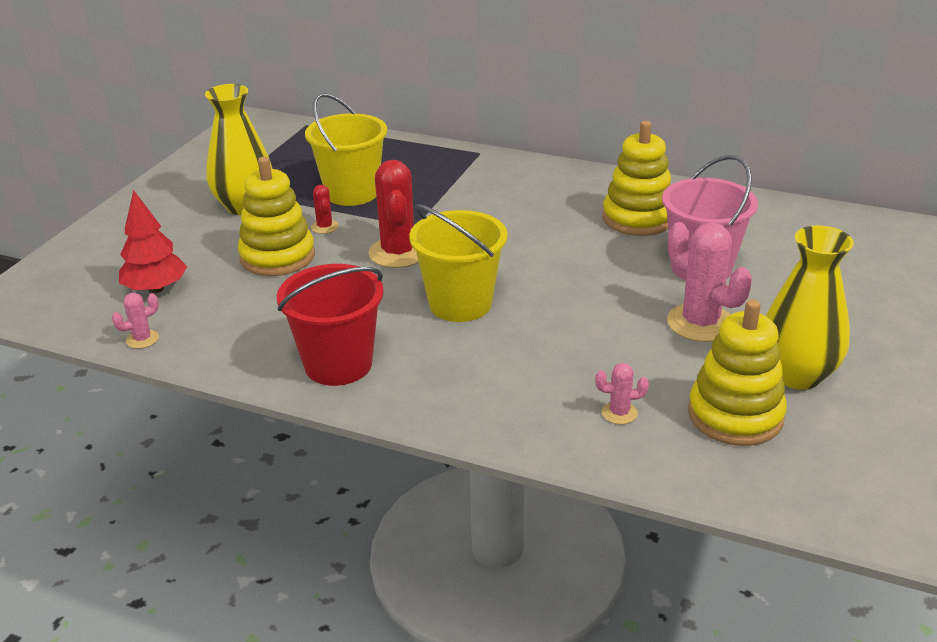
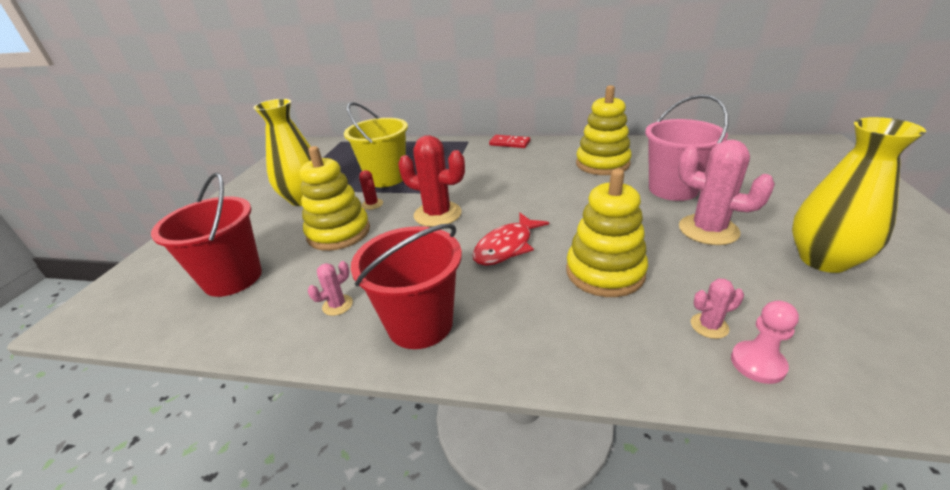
camera: 10 degrees left, 0 degrees up
(142, 339) = (220, 332): pink cactus -> pink cactus (337, 305)
(156, 289) = (233, 278): red tree -> red bucket
(398, 253) = (437, 214): red cactus -> red cactus turned 45 degrees counterclockwise
(460, 304) = (506, 247): yellow bucket -> red fish
(534, 166) = (509, 143): none -> red domino
(638, 448) = (757, 363): none -> pink pawn
(735, 415) = (811, 308): yellow stacking toy -> yellow stacking toy (605, 272)

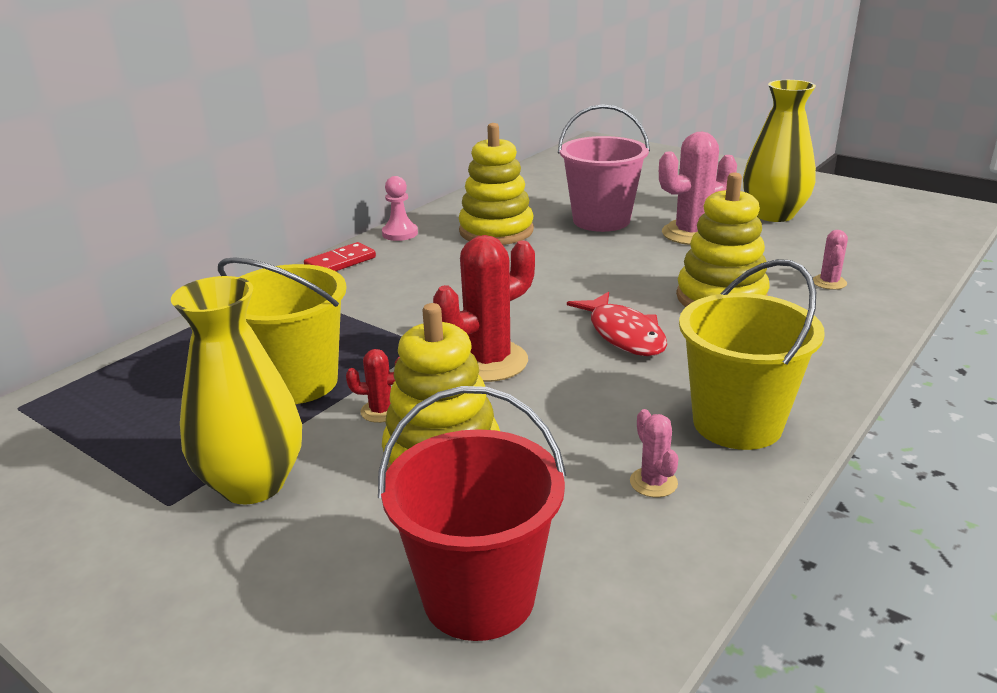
camera: 65 degrees left, 5 degrees down
(420, 324) = (737, 423): red bucket -> yellow bucket
(757, 363) = (880, 282): pink pawn -> pink pawn (400, 233)

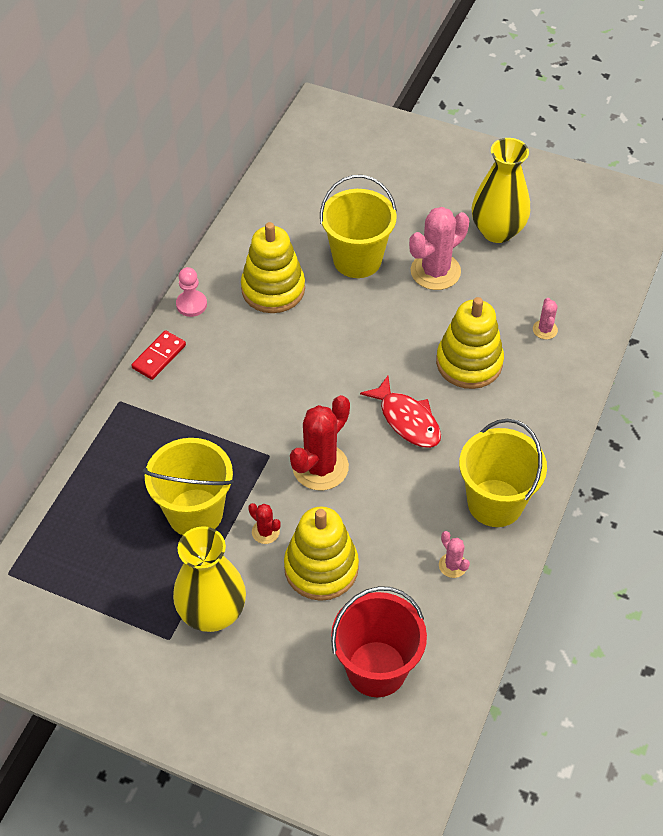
camera: 15 degrees left, 25 degrees up
(381, 411) = (265, 532): red cactus -> red cactus turned 60 degrees clockwise
(601, 220) = (357, 259): pink bucket -> yellow bucket

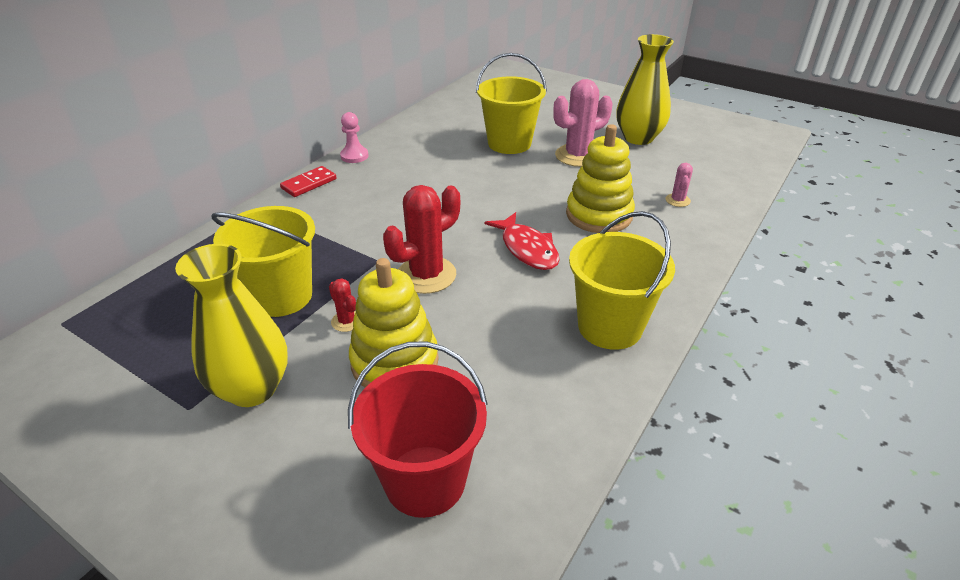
camera: 10 degrees right, 15 degrees down
(273, 289) = (429, 153): yellow stacking toy -> none
(452, 565) = (549, 379): pink cactus -> none

